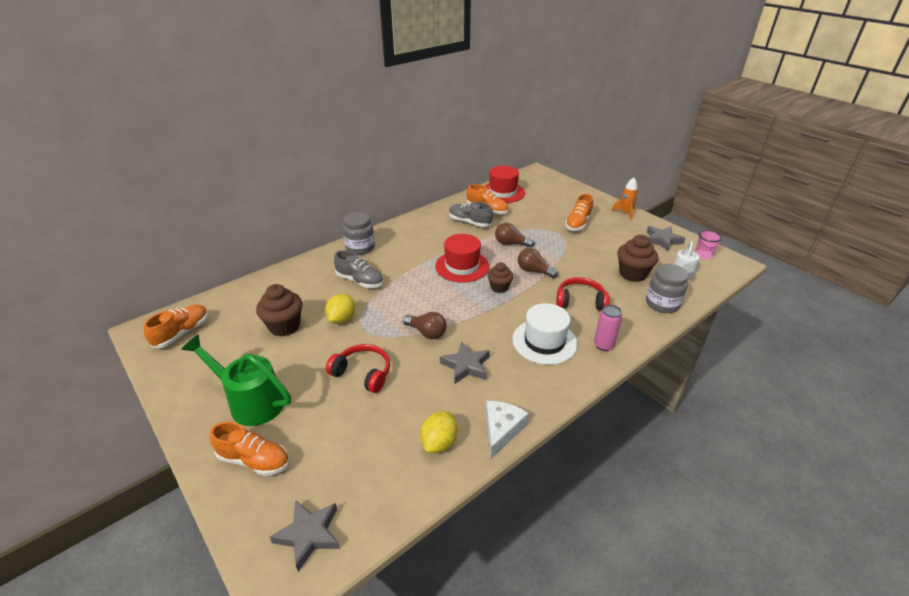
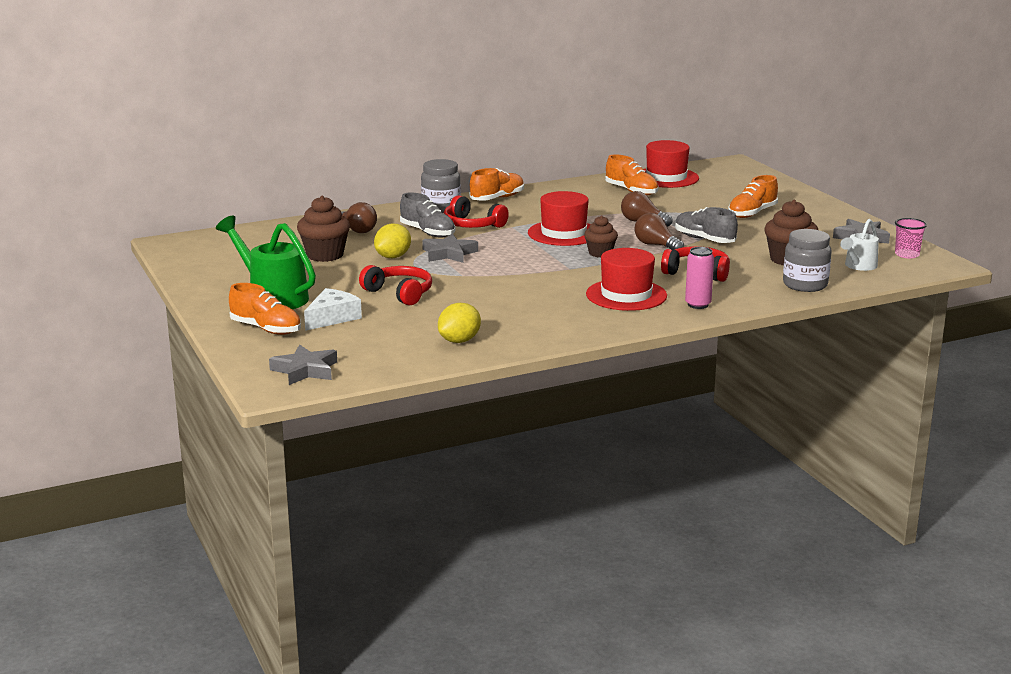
camera: 15 degrees right, 15 degrees down
(182, 333) = (211, 248): orange shoe -> orange shoe (497, 198)
(391, 266) = (472, 225): none -> red headphones
(427, 333) = (488, 275): brown light bulb -> brown light bulb (357, 230)
(466, 366) = (520, 301): grey star -> grey star (449, 253)
(469, 222) = (599, 199): grey shoe -> grey shoe (704, 239)
(501, 430) = (532, 341): white cheese -> white cheese (332, 318)
(544, 341) = (626, 295): white hat -> red hat
(625, 213) = (831, 210): orange rocket -> none

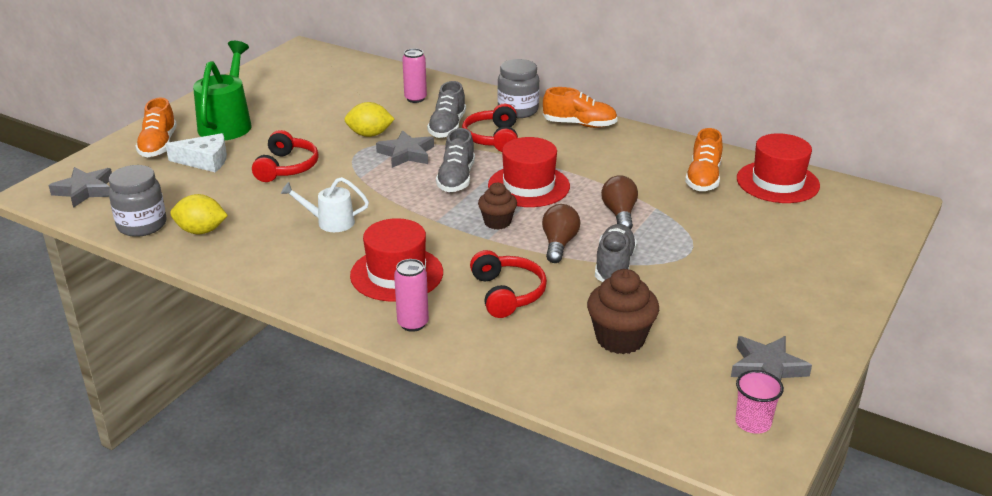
camera: 55 degrees right, 10 degrees up
(325, 255) = (341, 108): brown cupcake -> none
(357, 230) = (415, 99): brown light bulb -> pink can
(516, 249) = (456, 179): none -> grey shoe
(752, 213) = (741, 268): orange shoe -> none
(805, 285) = (550, 375): grey jar -> grey jar (142, 225)
(858, 266) = (661, 396): white watering can -> white watering can (330, 222)

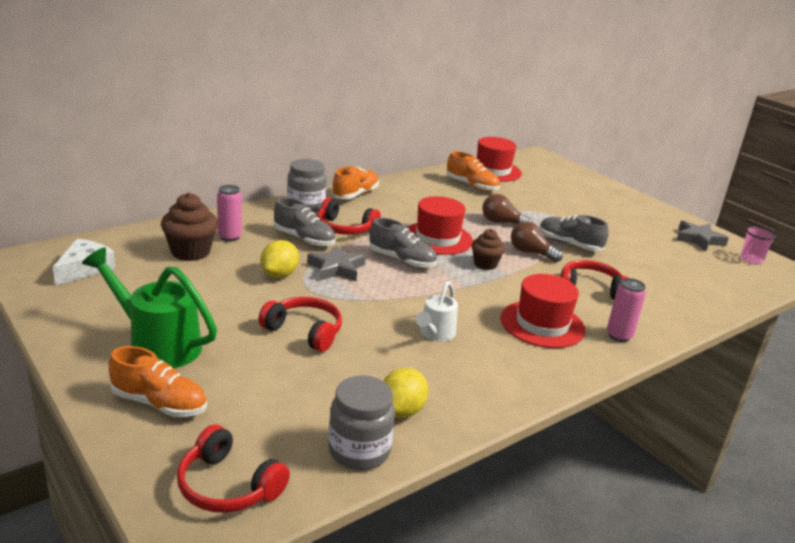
camera: 70 degrees left, 5 degrees down
(85, 190) = (228, 486): grey star -> red headphones
(205, 161) = (238, 378): white cheese -> white cheese (84, 269)
(620, 339) = (659, 269): brown cupcake -> brown cupcake (190, 252)

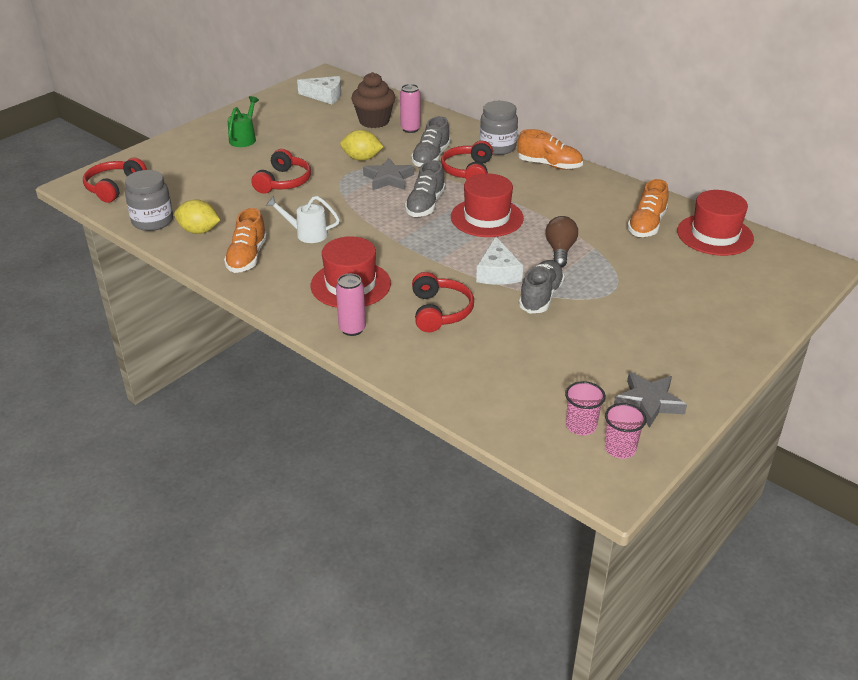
camera: 80 degrees right, 10 degrees up
(157, 344) = (244, 138): green watering can -> green watering can, size x0.58
(159, 403) = (183, 153): orange shoe -> orange shoe (247, 257)
(485, 264) = (449, 247): brown cupcake -> none
(531, 253) = (498, 272): brown light bulb -> white cheese
(731, 266) = (581, 426): none -> pink cup

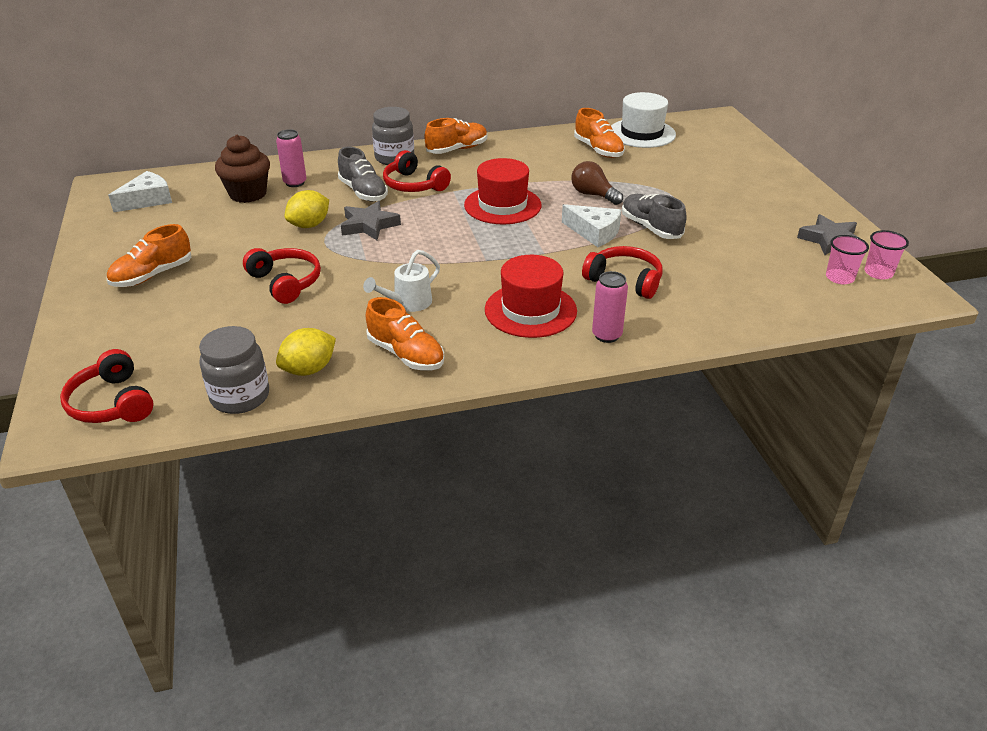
camera: 55 degrees left, 0 degrees up
(244, 138) = (152, 275): green watering can -> orange shoe
(425, 205) = (442, 225): grey shoe -> none
(715, 235) = (641, 133): red hat -> white hat

